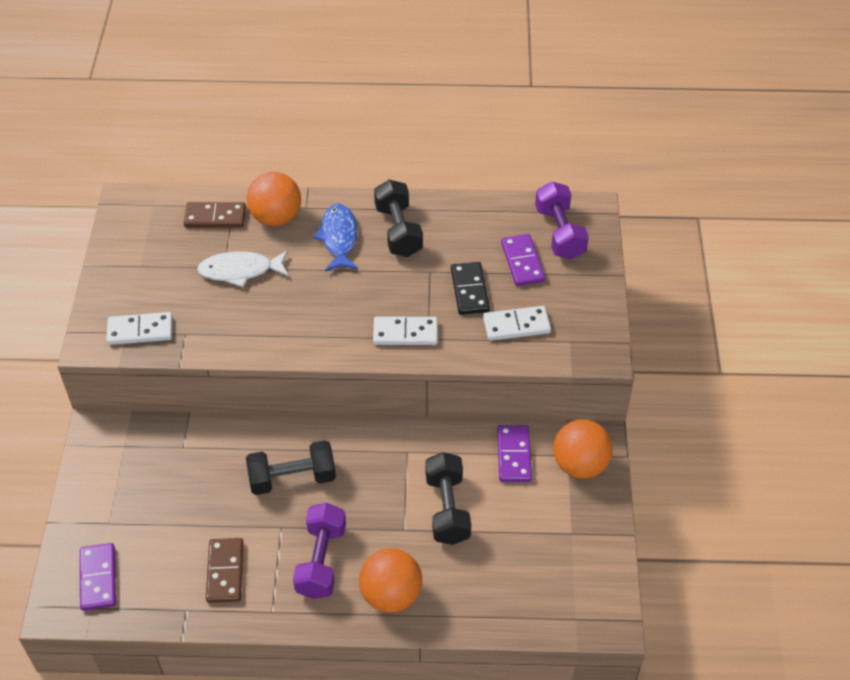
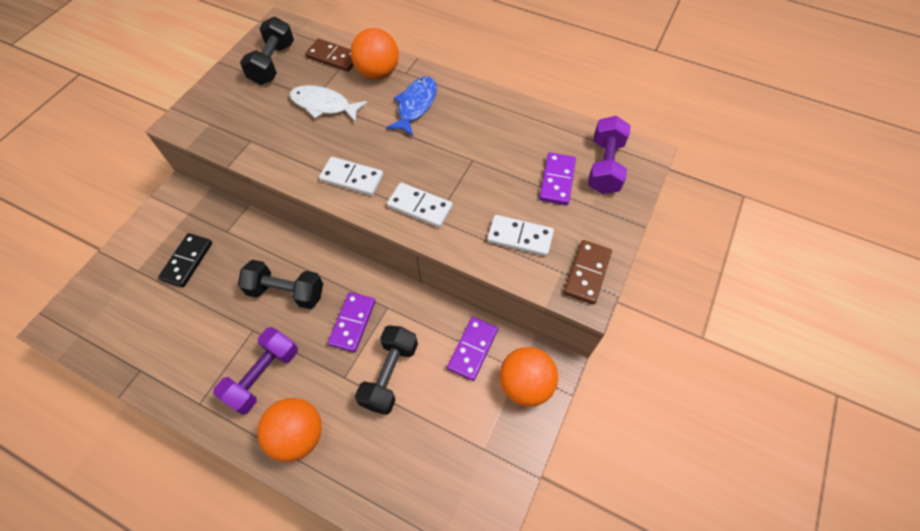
camera: 25 degrees right, 10 degrees up
(98, 578) = (99, 313): purple domino -> purple domino (352, 322)
(140, 331) = (220, 126): white domino -> white domino (352, 178)
(225, 572) = (188, 350): brown domino -> brown domino (587, 273)
(398, 231) = (467, 116): black dumbbell -> black dumbbell (273, 63)
(469, 290) = (496, 189): black domino -> black domino (187, 261)

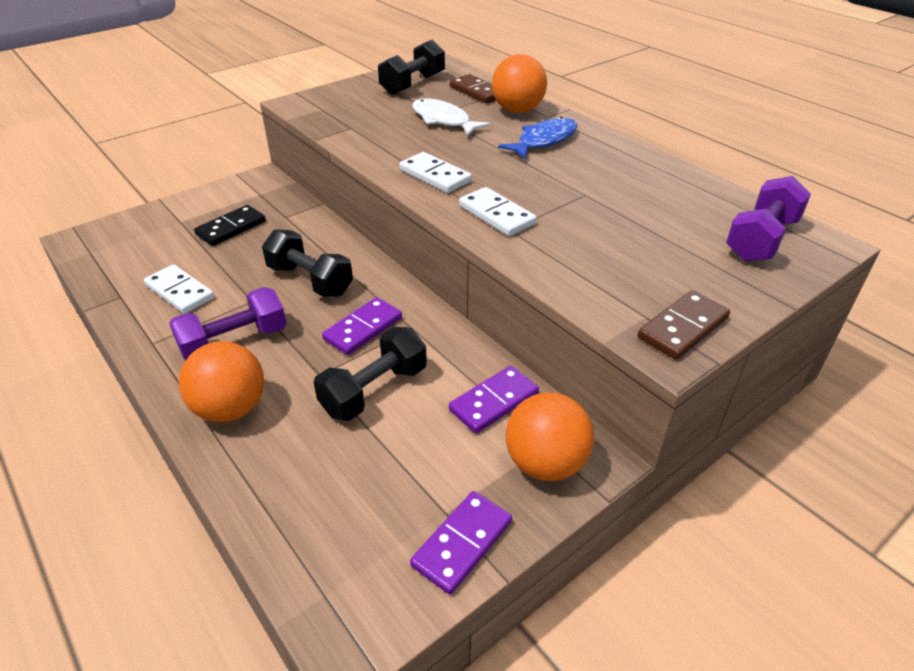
camera: 25 degrees right, 20 degrees down
(520, 237) = (606, 271): white domino -> white domino (179, 292)
(557, 180) = (686, 235): purple domino -> purple domino (462, 543)

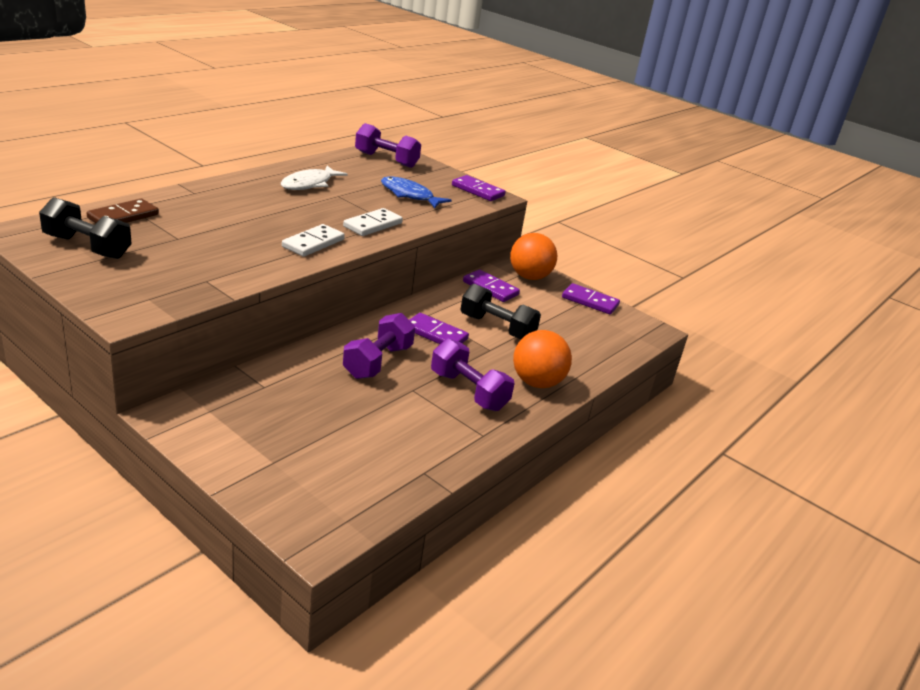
camera: 105 degrees left, 10 degrees down
(179, 292) = (409, 434): white domino -> none
(231, 228) = (289, 420): black domino -> none
(310, 280) = (378, 362): black dumbbell -> purple dumbbell
(443, 120) = (196, 235): white fish -> white fish (309, 184)
(517, 110) = (178, 203): orange ball -> none
(544, 141) = (247, 199): blue fish -> blue fish (409, 195)
(682, 328) = (477, 191): brown domino -> purple domino

